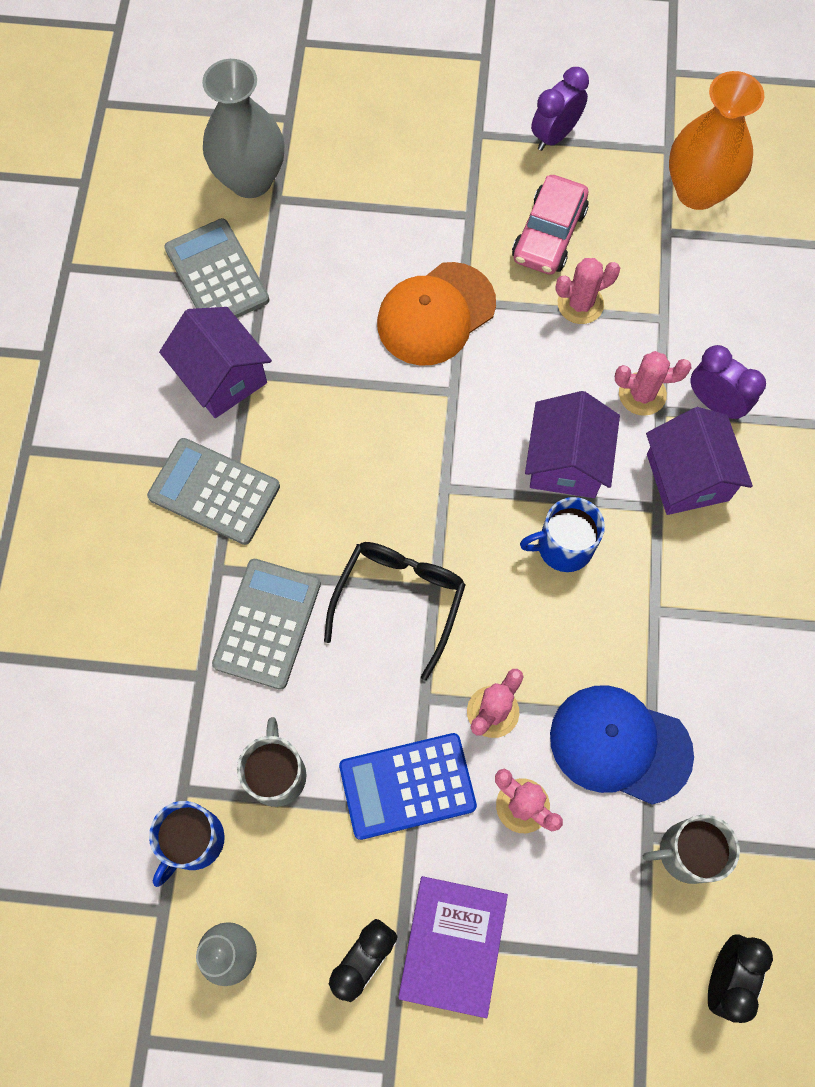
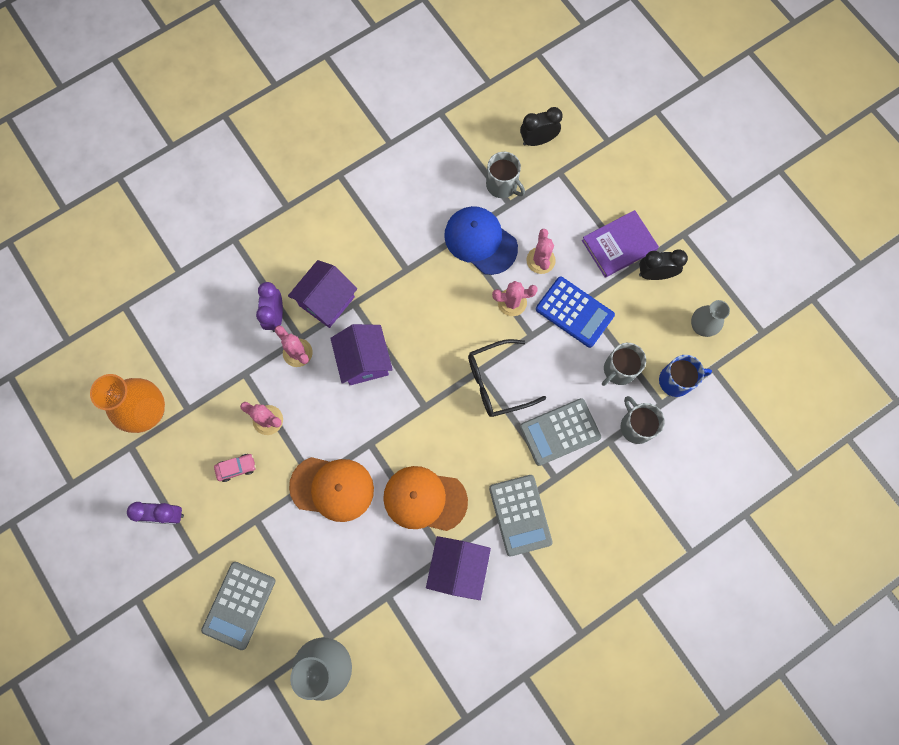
camera: 130 degrees left, 5 degrees up
(186, 728) = (636, 426): none -> grey mug
(217, 274) = (402, 626): grey calculator -> grey calculator (239, 605)
(332, 401) = (424, 499): none -> orange cap
(549, 234) = (236, 468): pink car -> pink car, size x0.56
(563, 546) = (409, 330): blue mug -> none
(566, 462) = (364, 361): purple house -> purple house turned 75 degrees counterclockwise
(620, 744) = (480, 241): blue cap -> blue cap turned 150 degrees clockwise

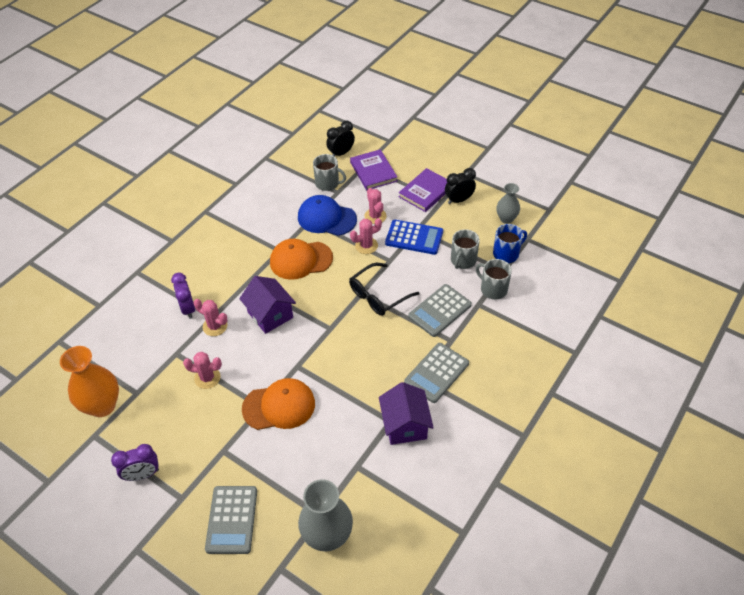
camera: 20 degrees left, 25 degrees down
(236, 468) = (193, 419): pink car -> none
(326, 301) = (225, 287): purple house -> none
(424, 499) = (357, 388): orange cap -> orange cap (301, 260)
(520, 515) = (436, 373): grey calculator -> grey calculator turned 75 degrees clockwise
(566, 187) = (373, 172): none -> purple book

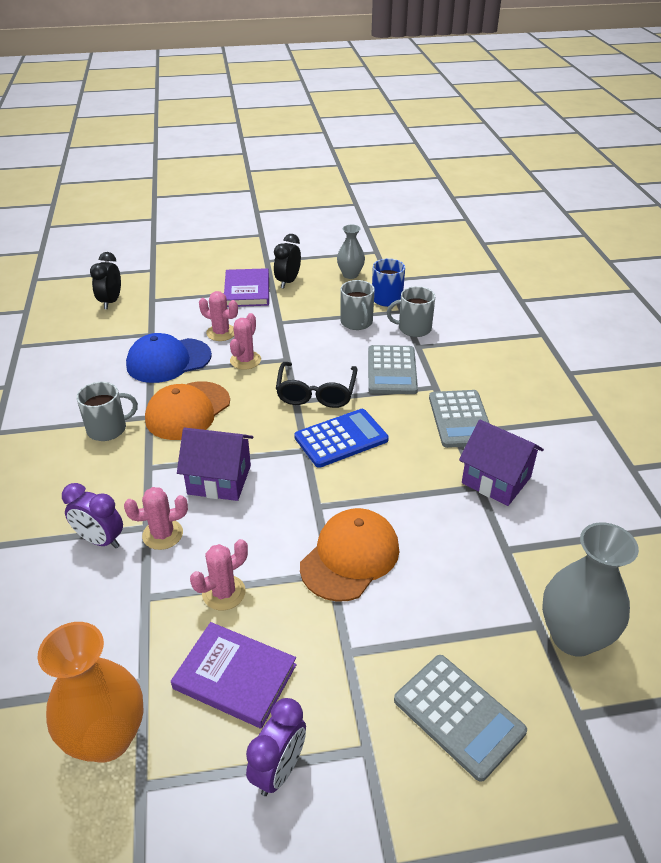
camera: 45 degrees left, 10 degrees down
(327, 183) = (129, 332): grey mug -> grey mug (108, 429)
(373, 172) = (169, 300): purple book -> purple book (235, 677)
(414, 237) = (285, 329): blue calculator -> blue calculator (341, 438)

